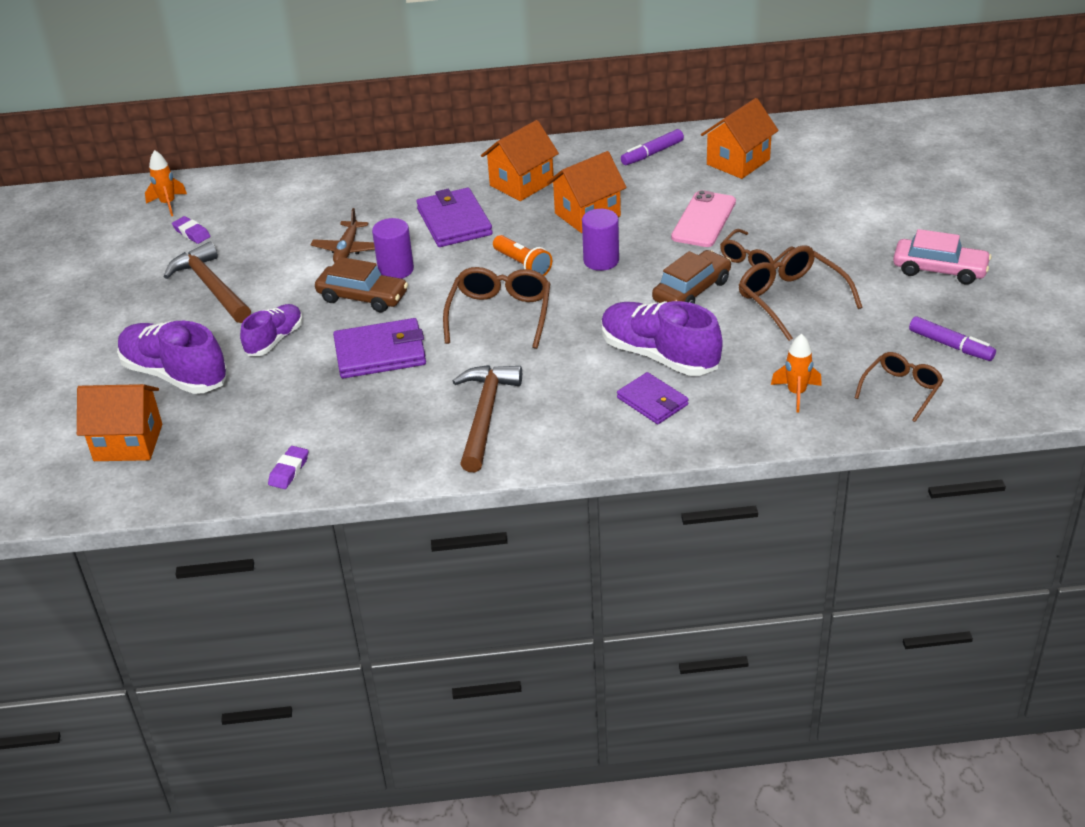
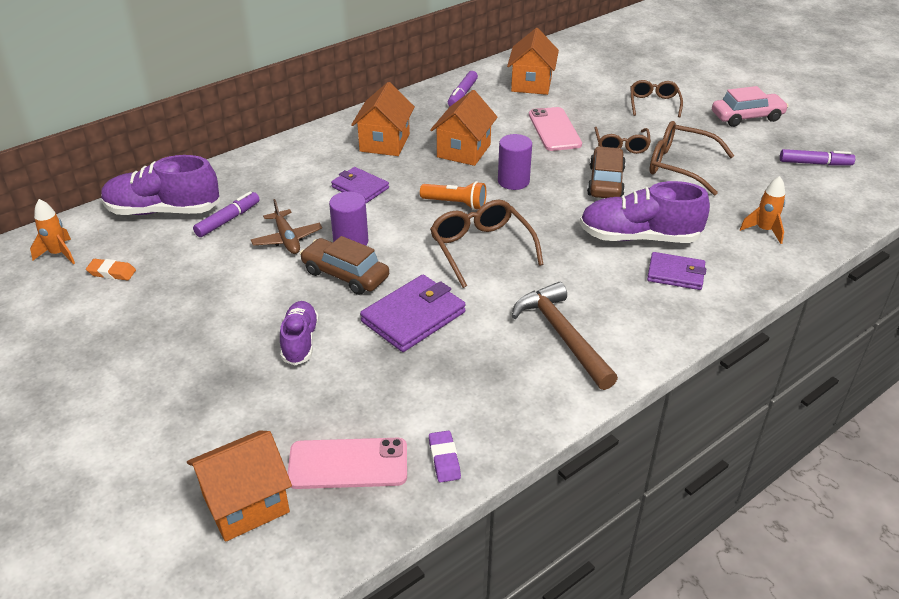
camera: 35 degrees left, 0 degrees up
(175, 374) = (229, 413): purple shoe -> purple shoe (163, 211)
(192, 233) = (112, 272): purple eraser -> orange eraser
(211, 286) = (183, 315): brown hammer -> none
(219, 445) = (348, 464): none -> pink phone
(317, 216) = (228, 220): none -> purple marker
(362, 297) = (345, 274): brown car -> brown car turned 135 degrees counterclockwise
(454, 222) = (360, 187): purple wallet -> purple wallet, size x0.66
(901, 390) = (824, 203): brown glasses -> brown glasses (654, 104)

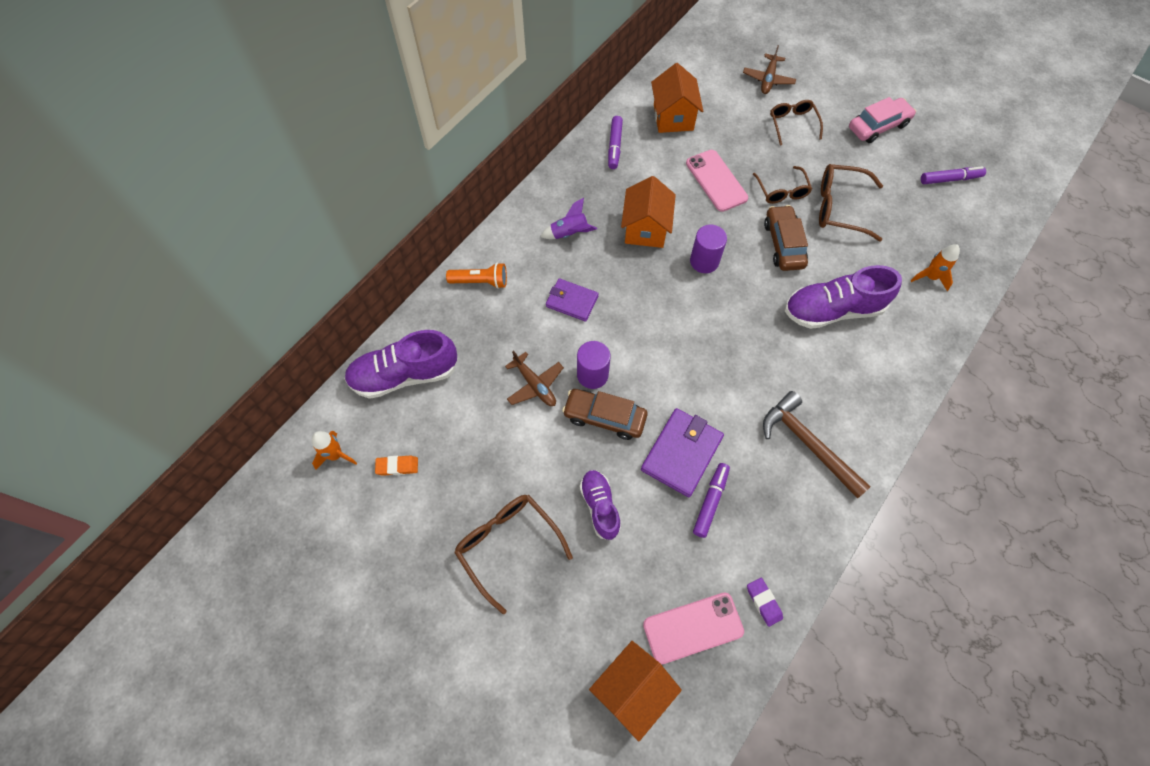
camera: 15 degrees left, 25 degrees up
(228, 220) = (470, 373): purple marker -> purple marker (710, 501)
(384, 143) = (569, 233): orange house -> purple rocket
(455, 204) = (664, 303): orange flashlight -> orange flashlight (480, 281)
(481, 248) = (707, 356): brown glasses -> brown glasses (507, 545)
(641, 72) = (768, 79): none -> brown plane
(676, 274) = (875, 348): purple wallet -> none

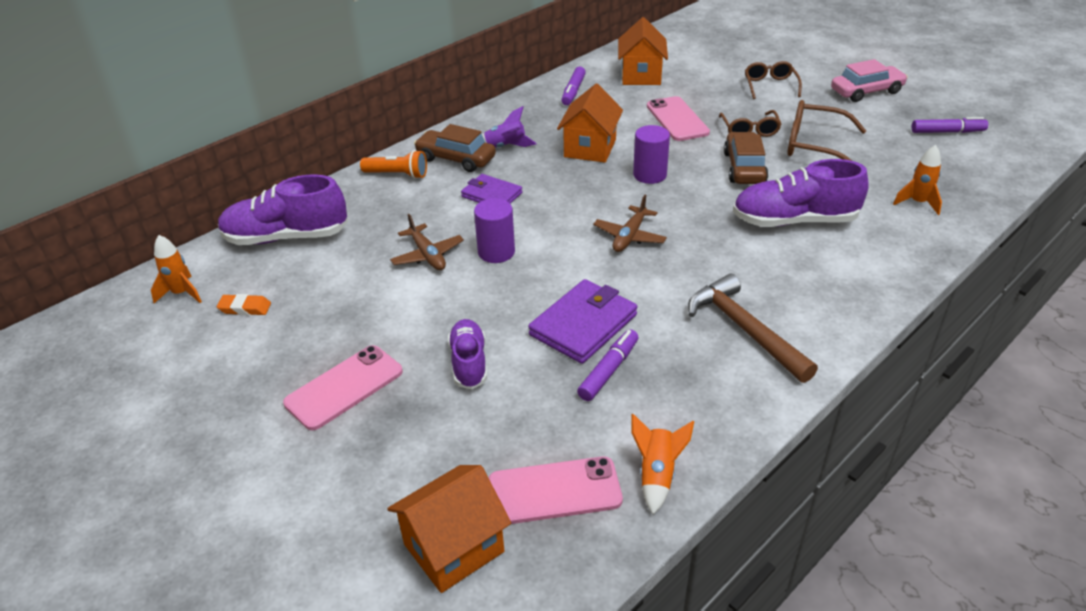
camera: 10 degrees right, 25 degrees down
(507, 545) = (344, 387): brown glasses -> pink phone
(604, 417) = (499, 287): brown car -> brown car (456, 159)
(763, 602) = (657, 475): purple eraser -> orange rocket
(768, 79) = (748, 56): brown plane -> brown plane (629, 236)

